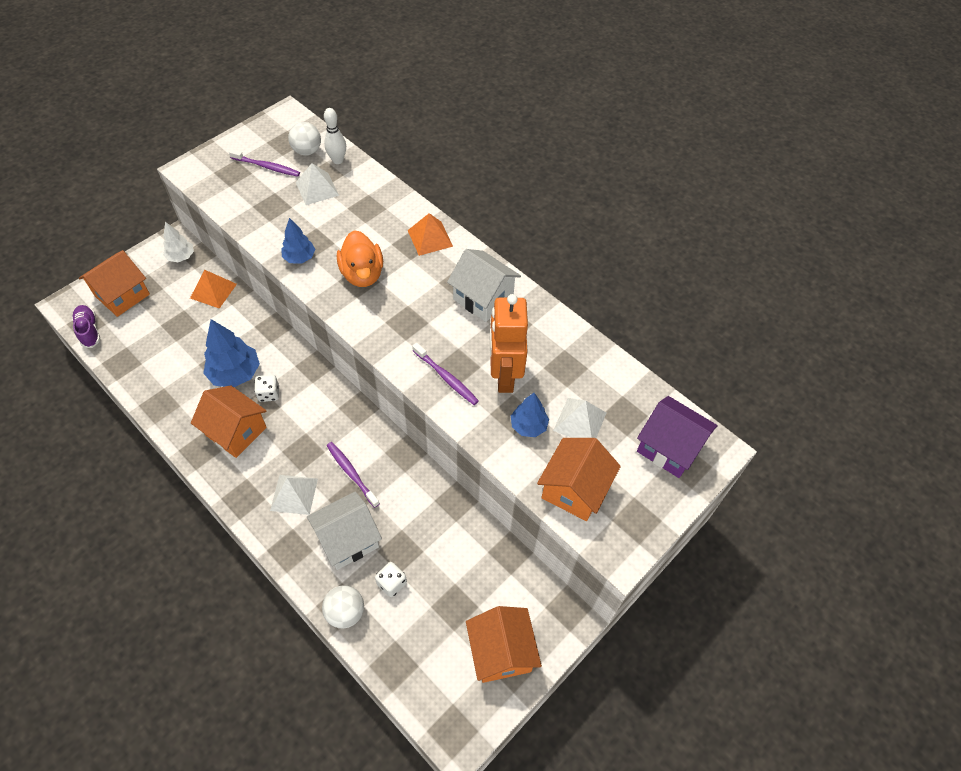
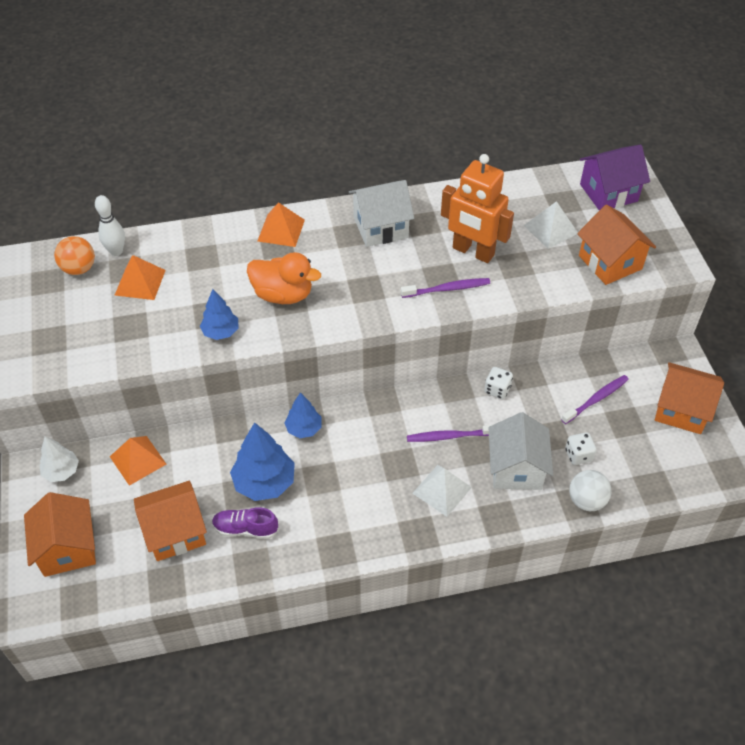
camera: 55 degrees left, 5 degrees down
(89, 330) = (92, 599): purple shoe -> purple shoe (245, 529)
(236, 431) = (336, 509): orange house -> orange house (175, 532)
(267, 167) = (69, 309): purple toothbrush -> purple toothbrush (596, 399)
(269, 394) = (312, 464): white dice -> white dice (497, 390)
(307, 151) = (79, 269): white ball -> orange ball
(317, 189) = (140, 282): white pyramid -> orange pyramid
(528, 426) = (533, 261): blue tree -> blue tree (304, 429)

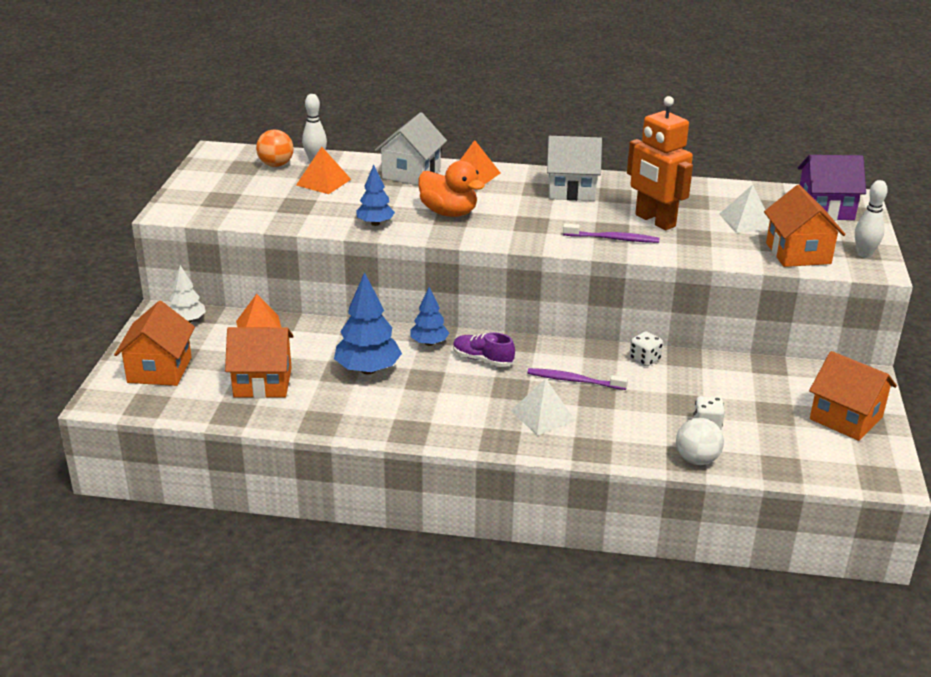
camera: 20 degrees right, 20 degrees down
(245, 529) = (330, 396): purple shoe -> purple shoe (482, 359)
(516, 468) = (632, 418): white house -> white house (411, 173)
(596, 399) = (751, 389): purple toothbrush -> none
(663, 247) = (864, 254): none -> white bowling pin

